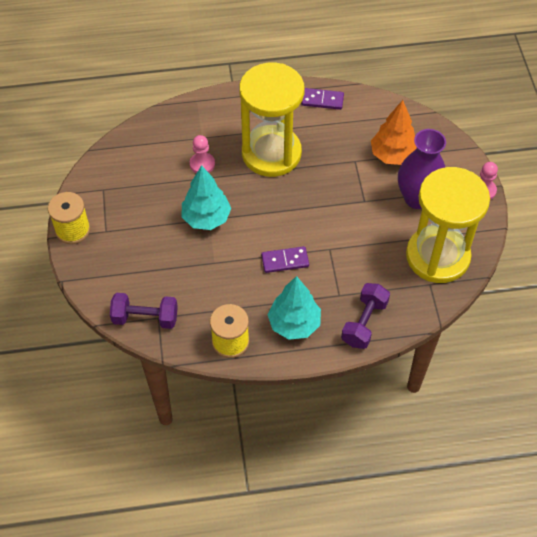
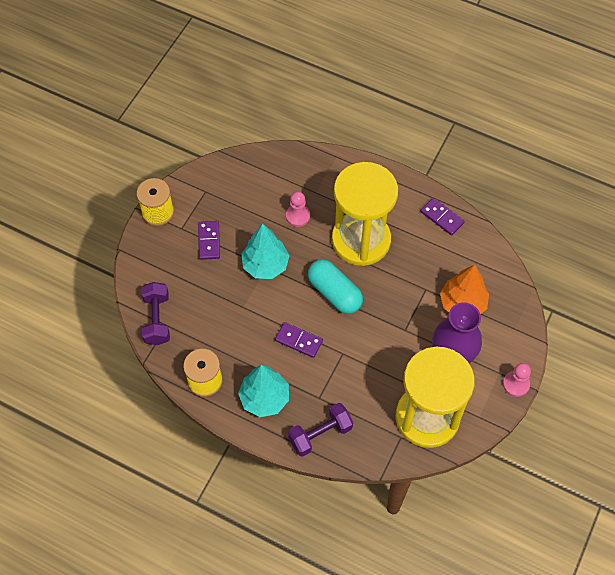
camera: 35 degrees right, 5 degrees up
(140, 227) = (209, 241): none -> purple domino
(145, 318) = (157, 319): purple dumbbell -> purple dumbbell turned 45 degrees clockwise
(283, 206) = (334, 293): none -> turquoise capsule

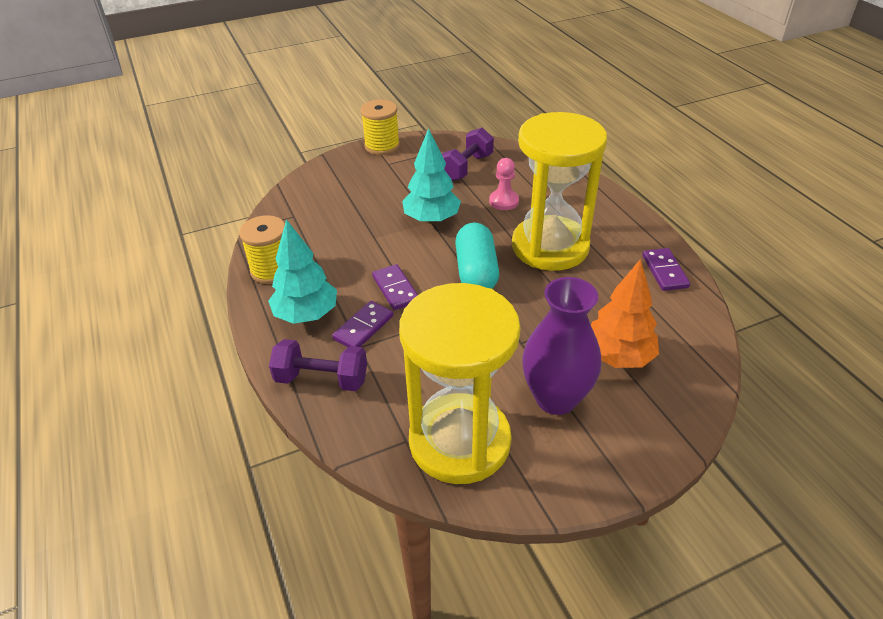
camera: 40 degrees right, 20 degrees down
(157, 319) = (291, 208): purple dumbbell -> purple dumbbell (466, 167)
(209, 241) = (401, 181): purple domino -> purple domino (363, 328)
(516, 384) = (616, 481): pink pawn -> none

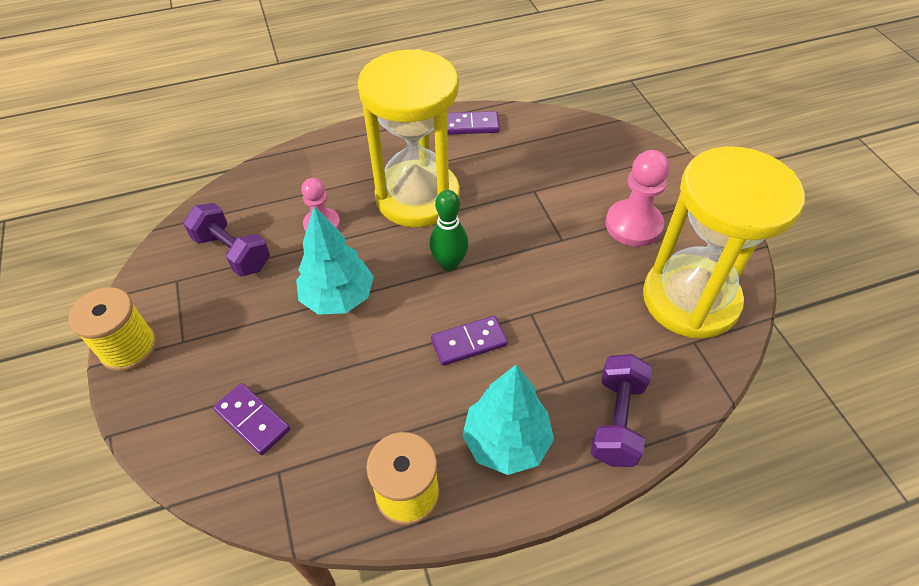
camera: 85 degrees left, 10 degrees up
(363, 328) = (534, 377): purple domino -> purple domino (252, 420)
(476, 272) = (449, 263): turquoise capsule -> green bowling pin
(556, 398) = (633, 225): purple vase -> pink pawn
(618, 357) = (582, 177): orange tree -> none

